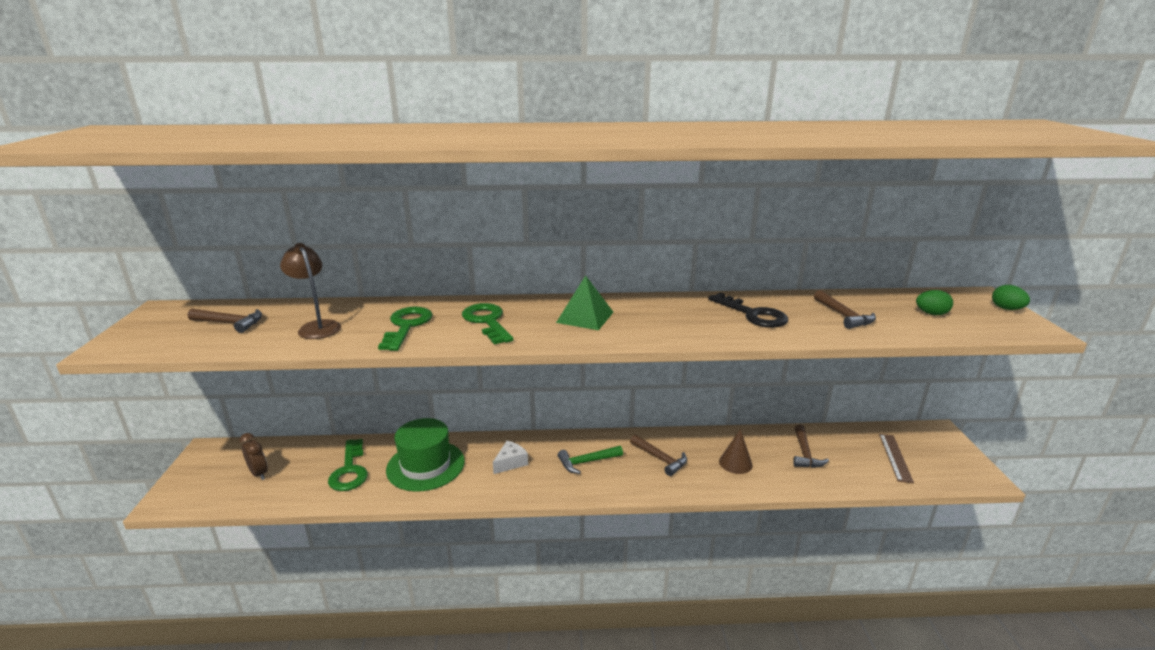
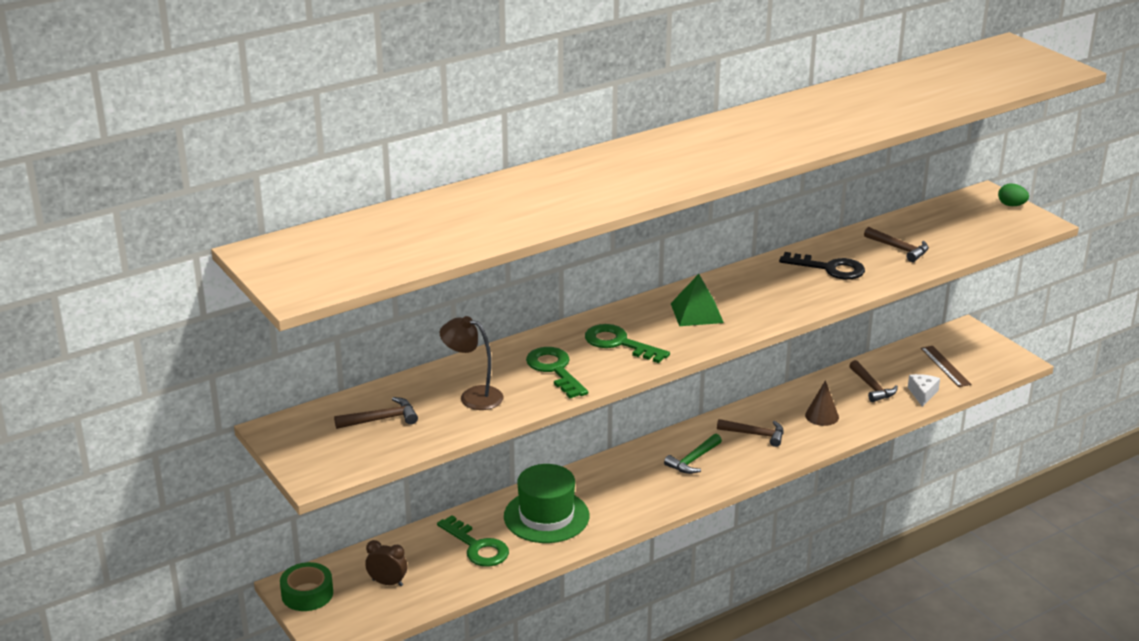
camera: 30 degrees left, 5 degrees up
(205, 460) = (307, 594): none -> green tape
(510, 463) = (624, 485): white cheese -> white cheese (922, 394)
(931, 314) = (961, 227): green egg -> none

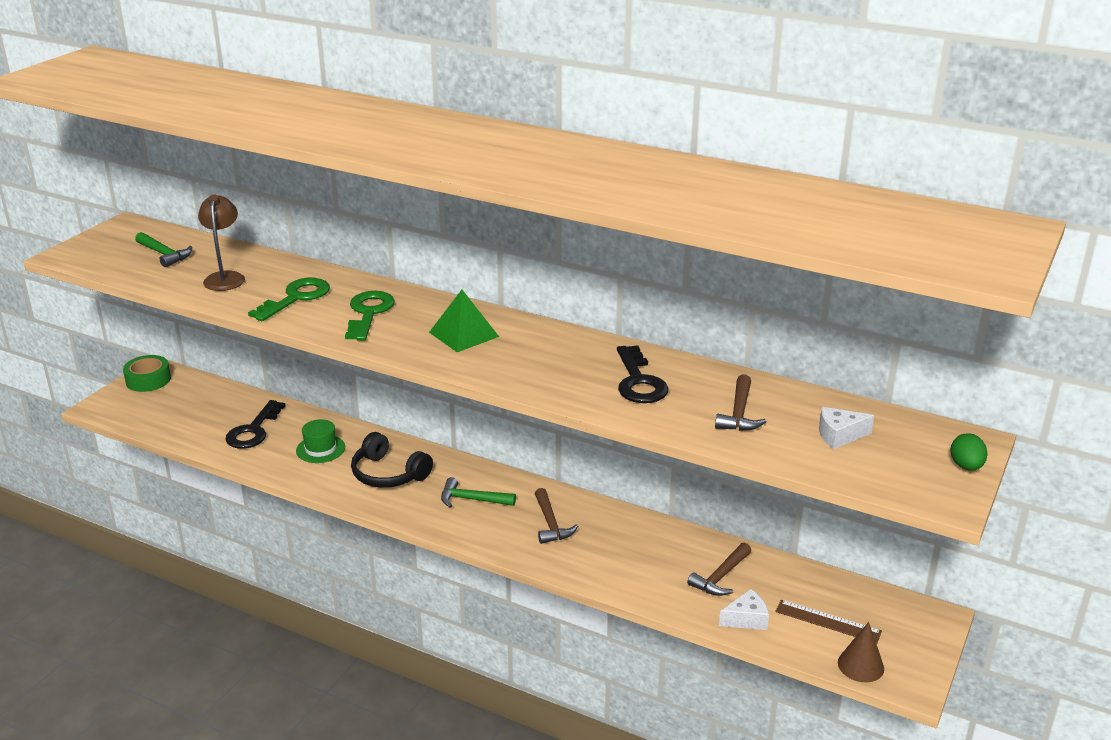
camera: 60 degrees right, 0 degrees up
(382, 419) = (164, 254): brown hammer -> green hammer
(387, 583) = (181, 407): brown clock -> none
(477, 547) = (253, 430): green key -> black key
(546, 516) = (320, 449): green hat -> green hat, size x0.58
(619, 490) = (388, 474): none -> black headphones
(822, 416) = (627, 557): brown cone -> brown cone (860, 665)
(945, 366) = (828, 621): brown ruler -> brown ruler turned 75 degrees clockwise
(950, 228) = (839, 435): none -> white cheese

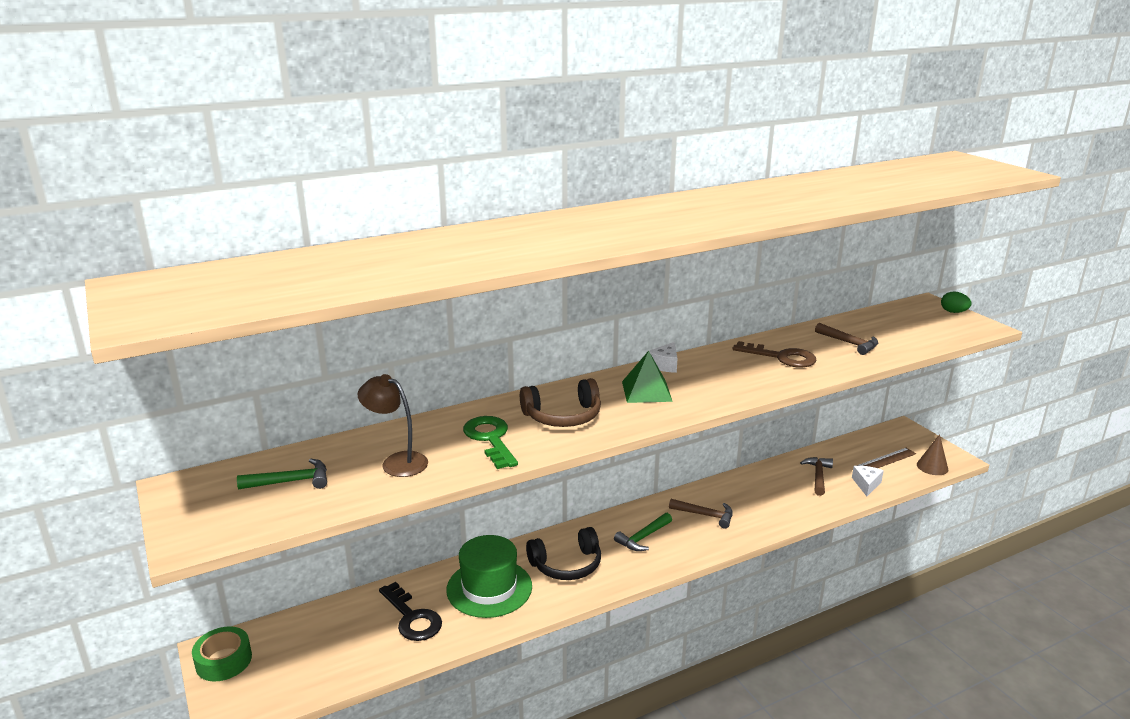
camera: 55 degrees left, 5 degrees down
(320, 449) = (489, 588): green hat -> green hat, size x1.73
(369, 313) = (563, 416): green key -> brown headphones
(639, 382) = (781, 357): black key -> brown key
(720, 577) = (818, 476): brown hammer -> brown hammer turned 150 degrees counterclockwise
(839, 435) = (897, 328): white cheese -> white cheese (665, 365)

